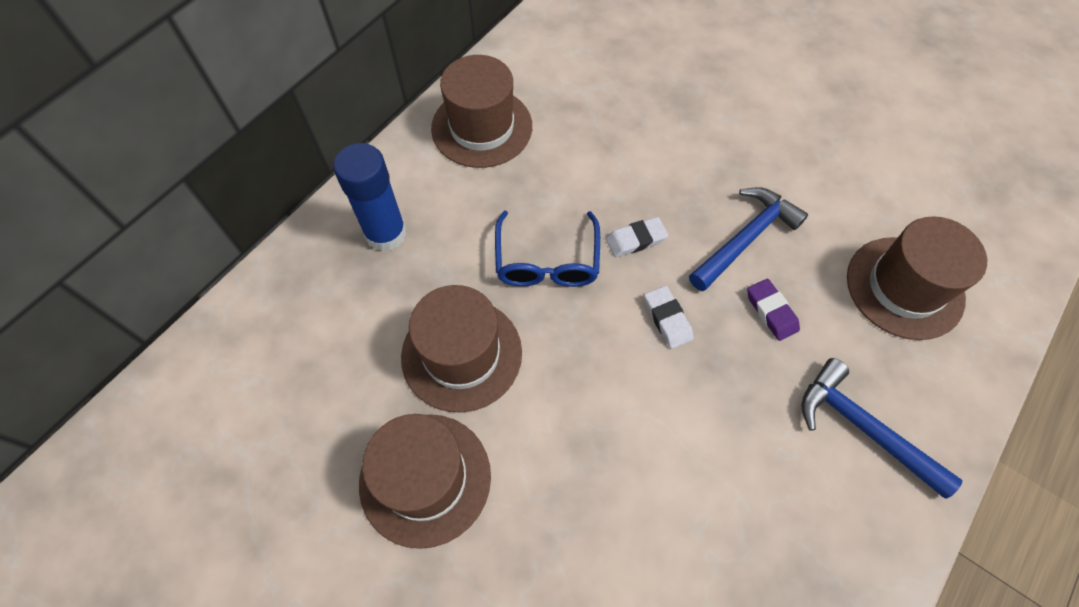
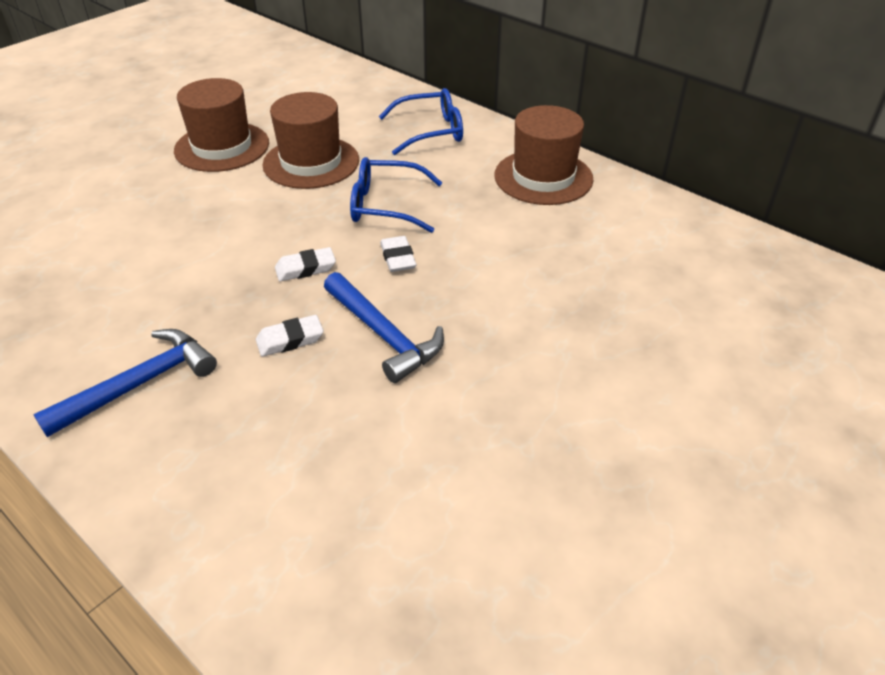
camera: 95 degrees right, 20 degrees down
(386, 233) = (430, 131): blue glue stick -> blue glasses
(771, 311) = (290, 340): purple eraser -> white eraser
(904, 287) = (283, 464): brown hat -> none

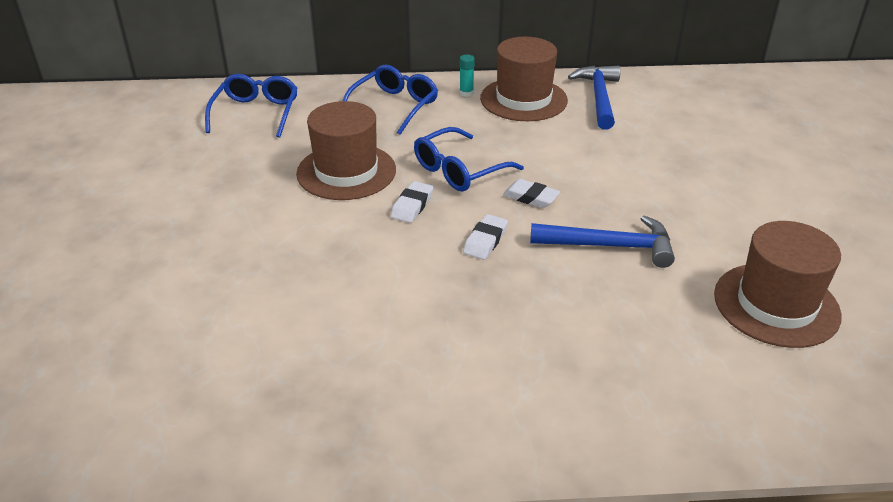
camera: 45 degrees left, 5 degrees down
(139, 384) = (523, 385): blue hammer -> blue hammer (599, 98)
(222, 147) = (245, 199): brown hat -> brown hat (776, 304)
(290, 340) = (562, 288): white eraser -> white eraser (412, 206)
(331, 90) = (256, 113): none -> blue glasses
(505, 148) = (466, 93): none -> turquoise glue stick

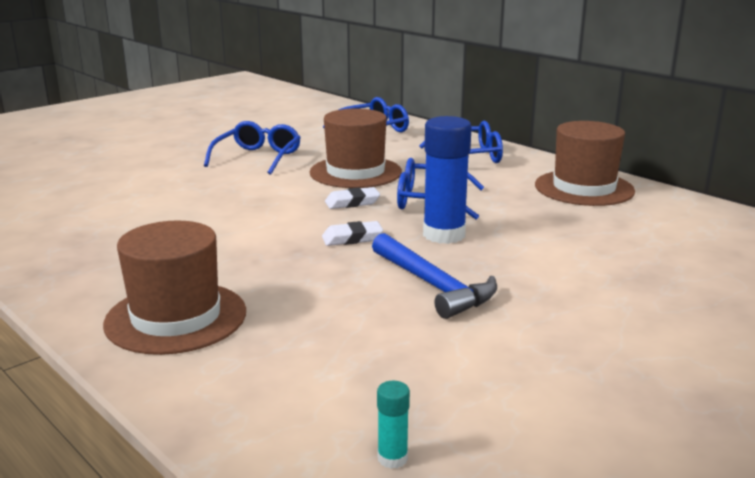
camera: 50 degrees right, 15 degrees down
(224, 203) = (258, 158): none -> blue glasses
(466, 93) = (543, 169): turquoise glue stick -> turquoise glue stick (392, 458)
(531, 197) = (444, 235): white eraser -> blue glue stick
(599, 98) = (662, 211): blue hammer -> none
(776, 304) = (483, 396): brown hat -> brown hat (176, 317)

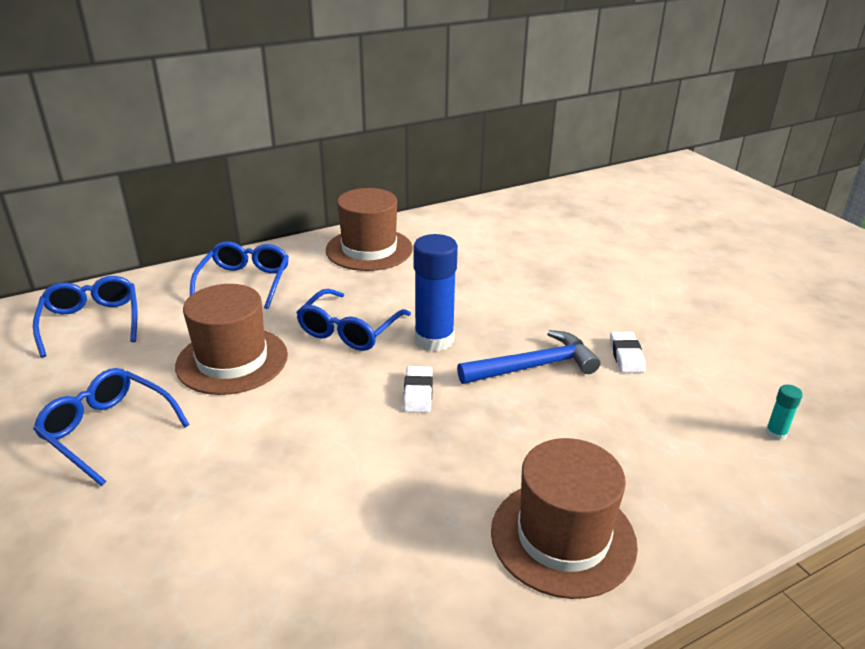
camera: 75 degrees left, 10 degrees up
(352, 202) = (323, 378): white eraser -> white eraser (626, 356)

